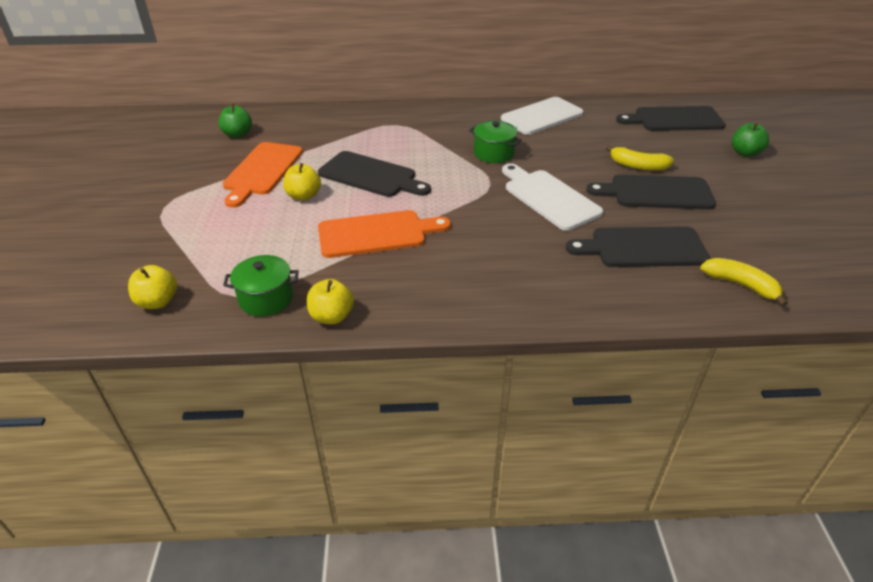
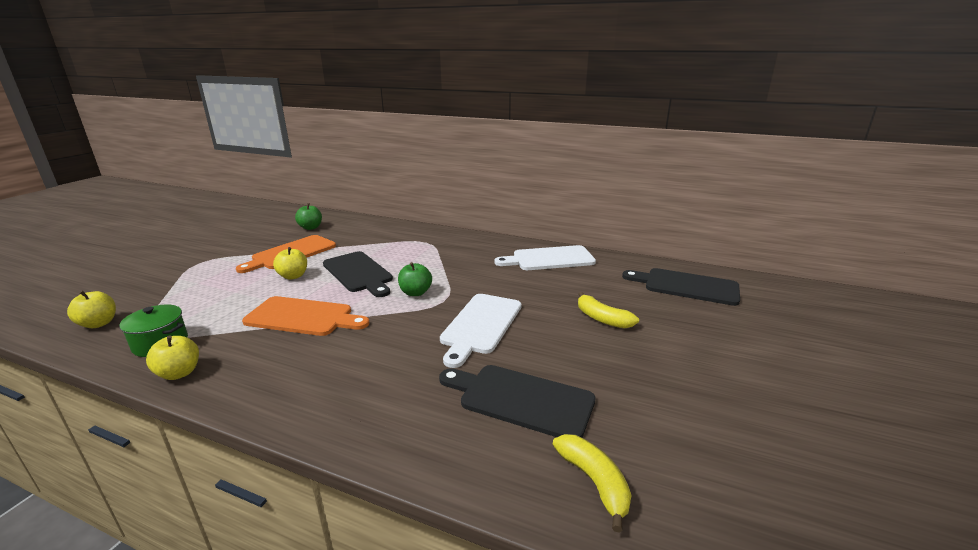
camera: 25 degrees right, 15 degrees down
(494, 153) = (476, 278): green pot -> none
(548, 198) = (480, 325): white cutting board -> white cutting board turned 150 degrees counterclockwise
(656, 193) = (595, 348): black cutting board -> none
(745, 153) = (741, 334): green apple -> green apple (415, 293)

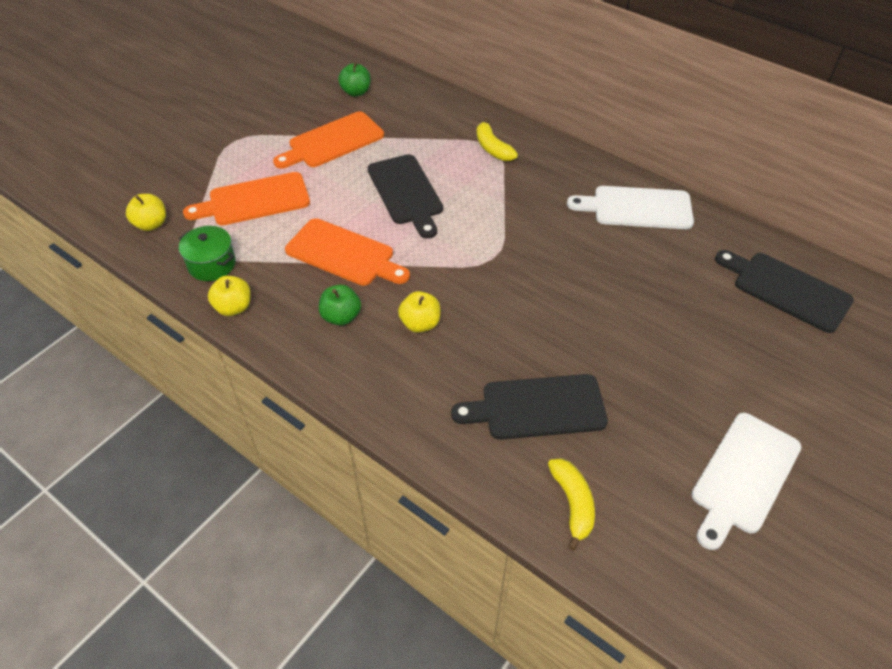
camera: 15 degrees right, 25 degrees up
(214, 294) = (254, 200): none -> orange cutting board
(293, 276) = (334, 184): yellow apple -> yellow apple (420, 323)
(415, 293) = (465, 238): green apple -> green apple (341, 317)
(480, 325) = (524, 304): white cutting board -> white cutting board (743, 476)
(521, 400) = (537, 408): black cutting board -> black cutting board turned 45 degrees counterclockwise
(602, 319) = (660, 321): yellow banana -> yellow banana (492, 148)

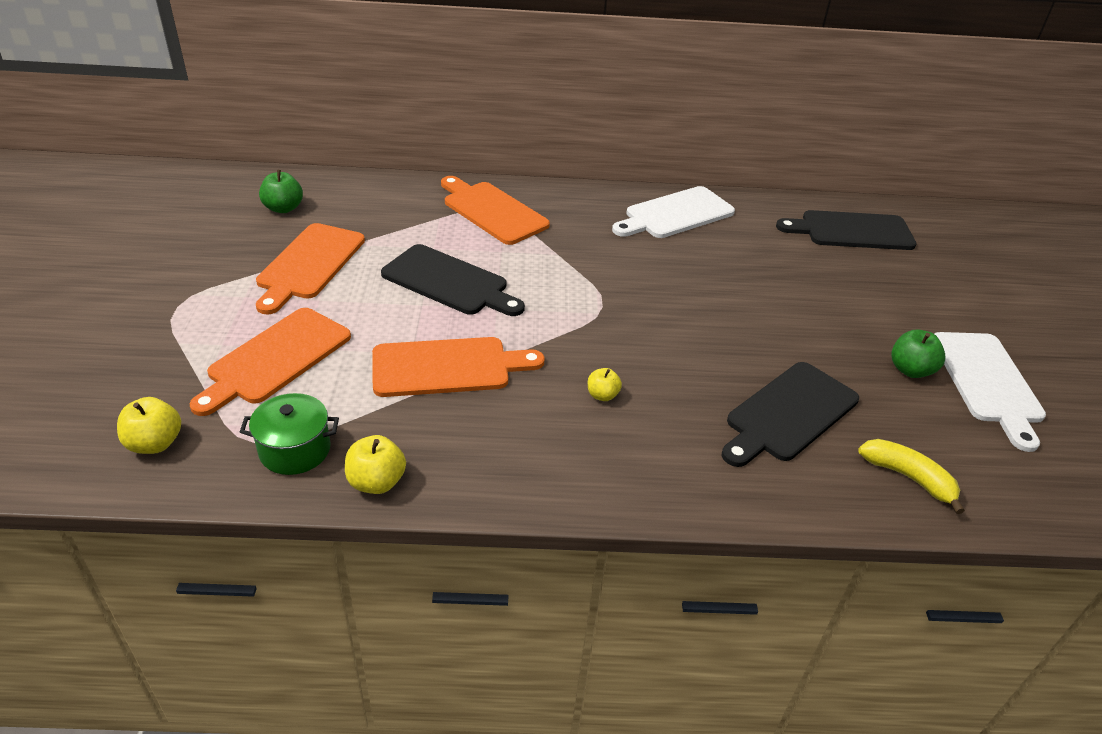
camera: 40 degrees left, 10 degrees down
(341, 317) = (514, 429): green apple -> green apple (910, 370)
(420, 323) = (602, 395): yellow apple -> yellow apple, size x0.65
(492, 148) = (492, 211): yellow banana -> orange cutting board

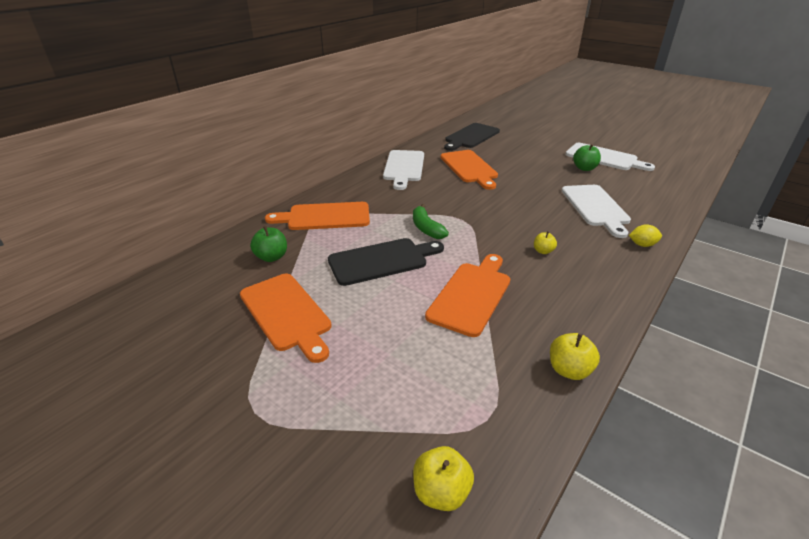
camera: 50 degrees left, 5 degrees down
(276, 359) = (389, 373): orange cutting board -> orange cutting board (469, 168)
(283, 208) = (193, 300): green apple -> green apple (272, 257)
(295, 450) = (508, 400): green pot -> none
(549, 286) = (426, 228): none -> green banana
(730, 488) = (642, 245): none -> yellow lemon
(789, 414) = (596, 207): black cutting board -> white cutting board
(908, 477) = (657, 200): yellow banana -> none

